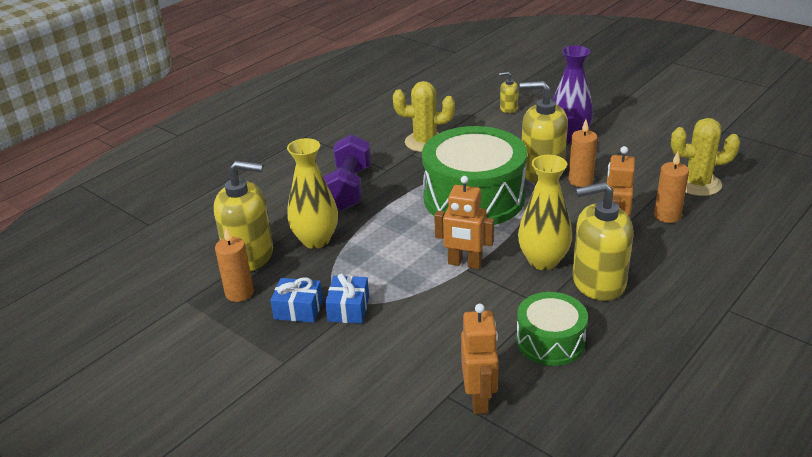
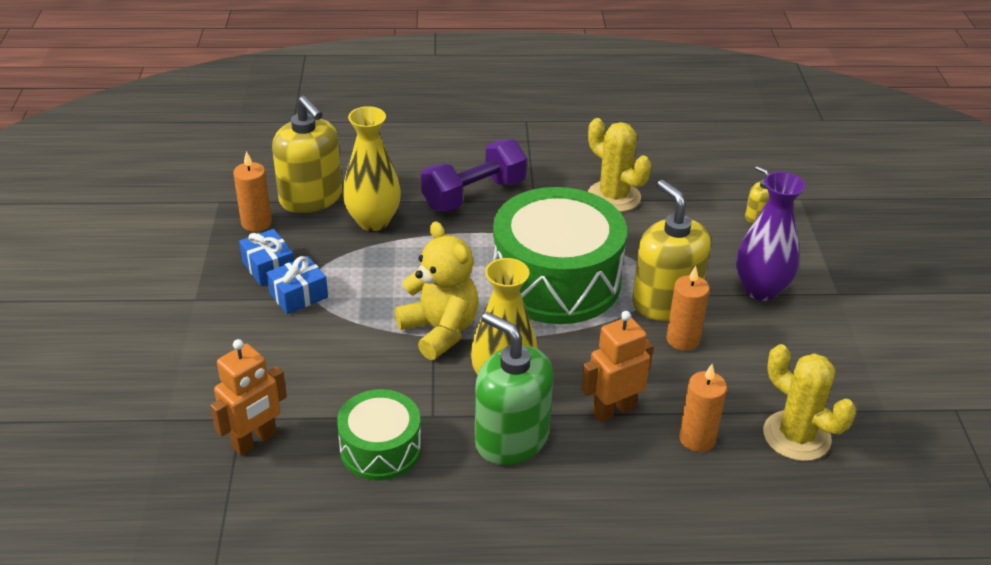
camera: 45 degrees right, 5 degrees up
(464, 263) = (440, 331): orange robot -> yellow teddy bear
(598, 282) = (511, 438): yellow soap dispenser -> green soap dispenser

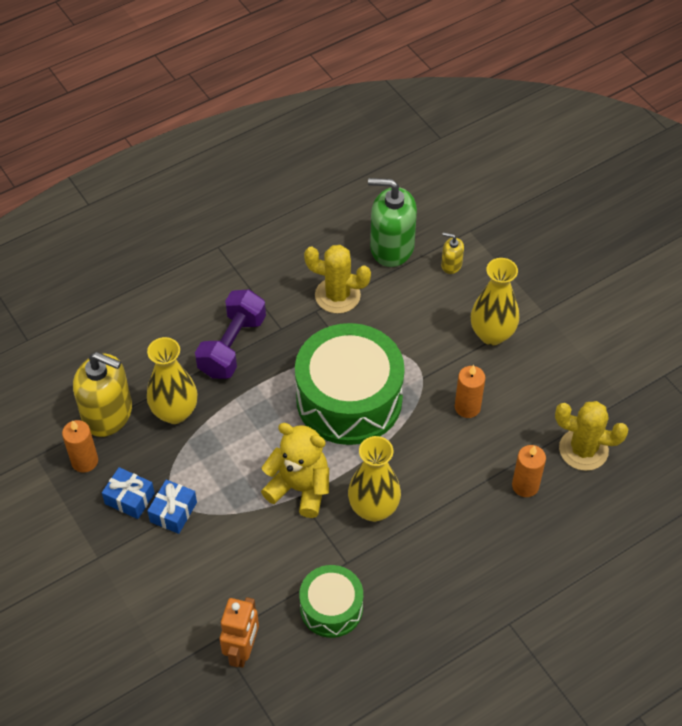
camera: 30 degrees left, 15 degrees up
(511, 438) = (410, 551): green soap dispenser -> green soap dispenser (391, 247)
(613, 410) = (460, 492): orange robot -> none
(665, 302) = (436, 379): yellow soap dispenser -> none
(761, 289) = (492, 334): purple vase -> yellow vase

